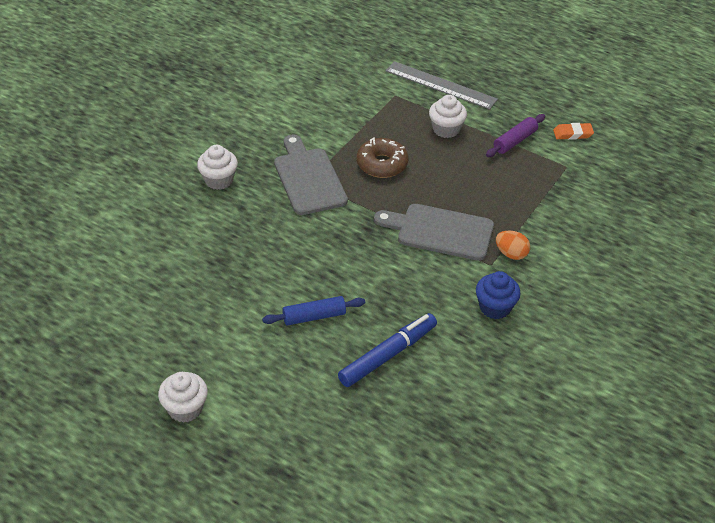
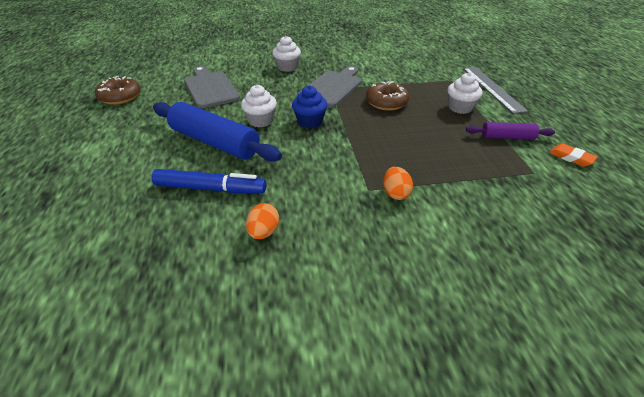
camera: 50 degrees right, 5 degrees down
(116, 346) = (120, 97): none -> brown donut
(185, 408) = (84, 137): white cupcake -> white cupcake (260, 121)
(314, 316) = (214, 142): blue rolling pin -> blue rolling pin, size x1.91
(440, 231) = (365, 151): grey cutting board -> grey cutting board (210, 88)
(478, 352) = (263, 232): none -> orange egg
(495, 307) = (326, 215): blue cupcake -> blue cupcake (310, 122)

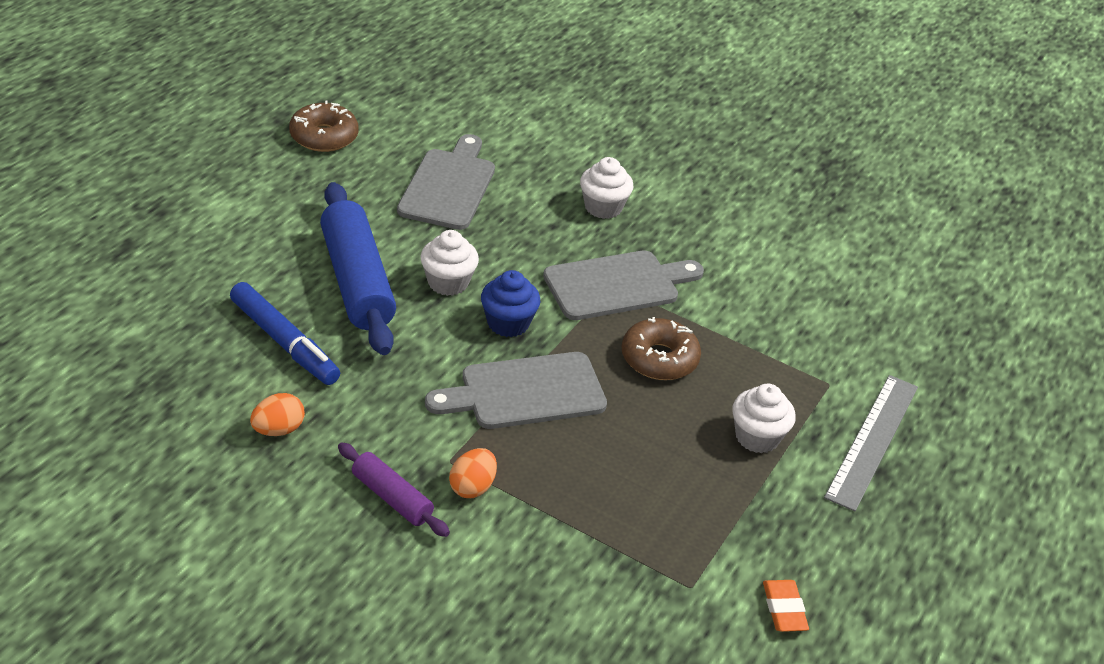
camera: 35 degrees right, 0 degrees up
(356, 142) = (525, 392): none -> grey cutting board
(507, 137) = (746, 522): purple rolling pin -> purple rolling pin (392, 497)

